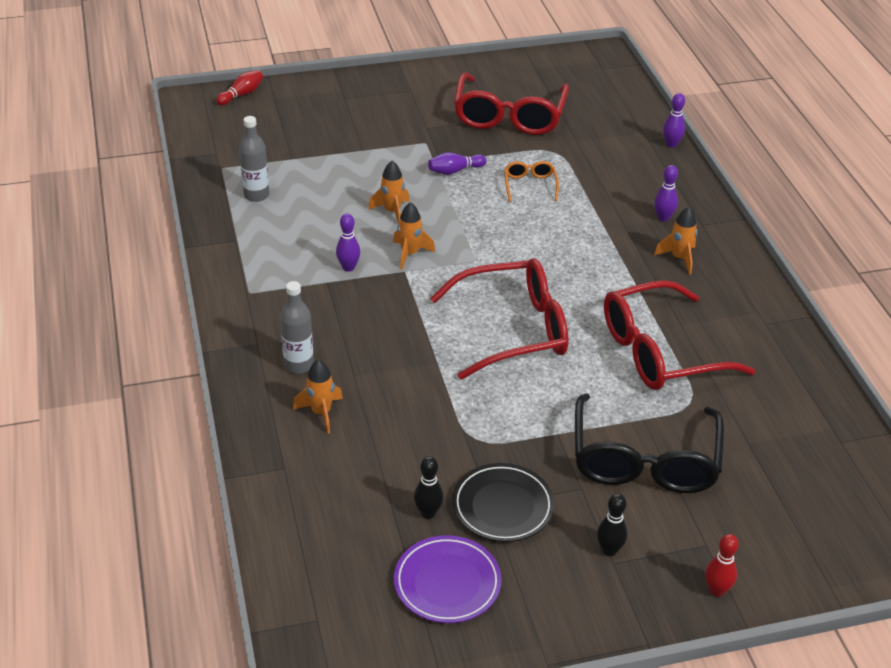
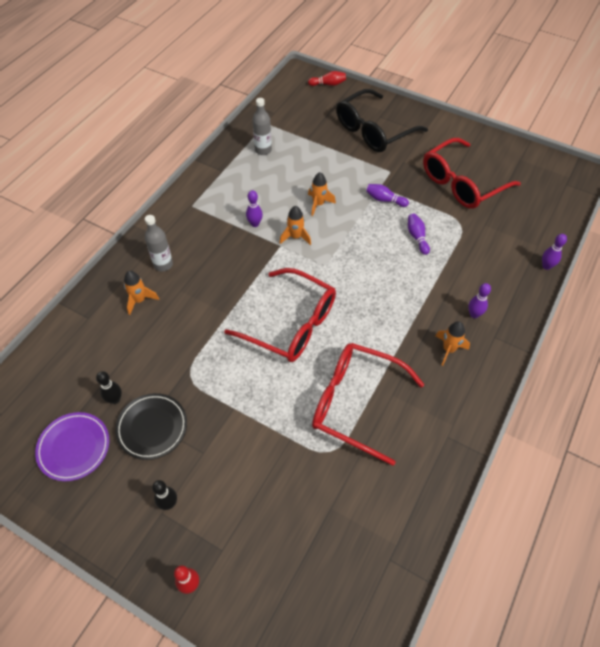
camera: 45 degrees right, 15 degrees up
(530, 185) = (417, 237): orange glasses -> purple bowling pin
(644, 460) = (257, 465): black glasses -> black glasses (373, 130)

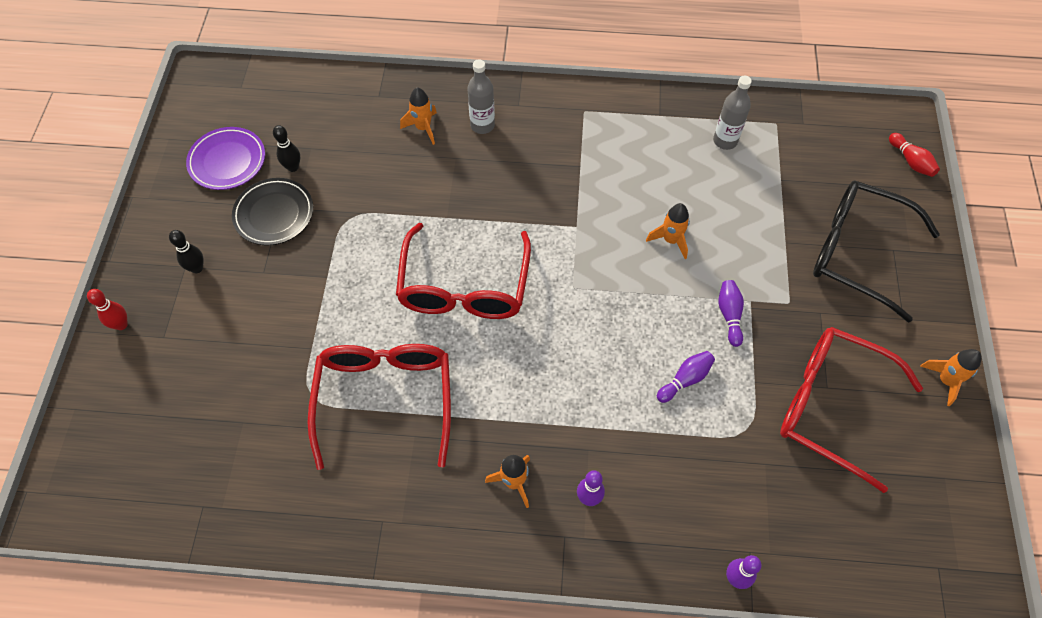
camera: 65 degrees right, 5 degrees up
(255, 224) = (595, 185): purple bowling pin -> none
(295, 237) = (600, 237): orange rocket -> orange rocket (945, 380)

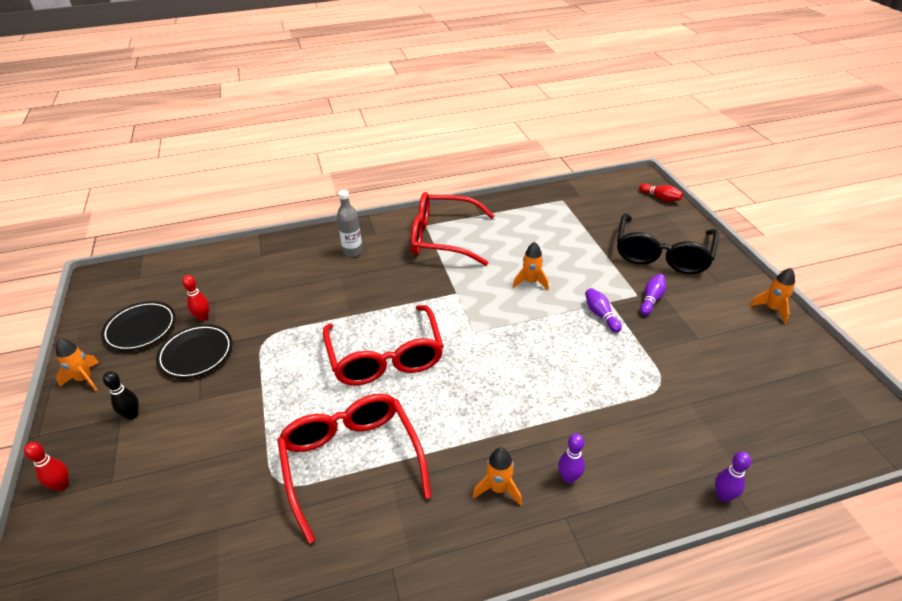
camera: 20 degrees left, 20 degrees down
(227, 161) = (141, 329): purple plate -> black plate
(293, 167) = (203, 317): black bowling pin -> red bowling pin
(423, 128) = (306, 265): orange rocket -> orange rocket (85, 379)
(685, 380) = (594, 366): purple bowling pin -> purple bowling pin (651, 299)
(725, 141) = (534, 217): grey bottle -> none
(831, 406) = (709, 349): red glasses -> red glasses (443, 238)
(857, 252) = (662, 254): black glasses -> black glasses turned 75 degrees counterclockwise

